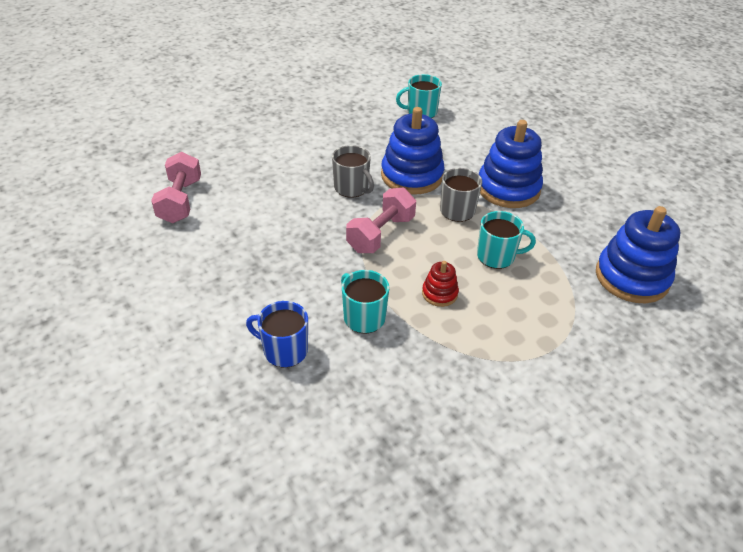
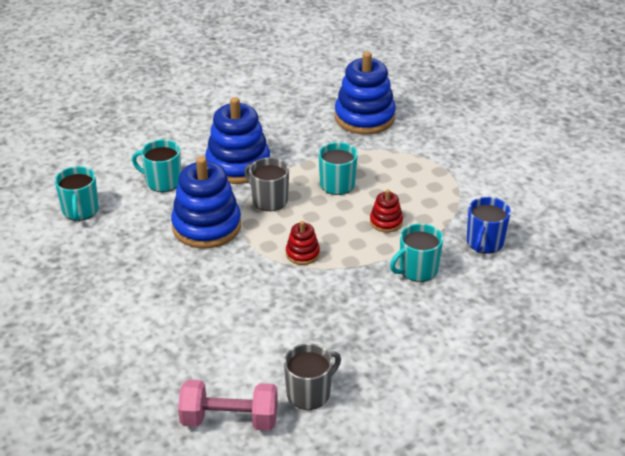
camera: 85 degrees left, 5 degrees down
(284, 350) = (461, 321): blue mug -> blue mug (484, 242)
(352, 188) = (222, 272): grey mug -> grey mug (309, 393)
(381, 234) = (302, 254): pink dumbbell -> red stacking toy
(469, 148) = (162, 182): none -> turquoise mug

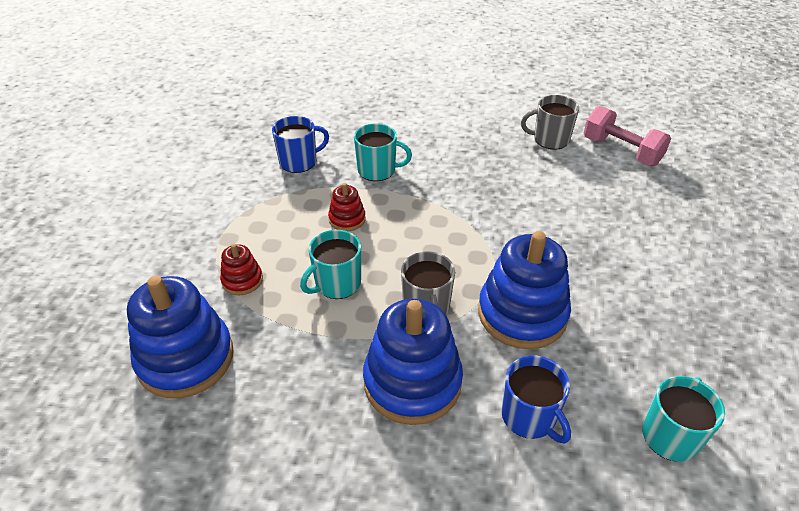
camera: 140 degrees left, 5 degrees up
(162, 182) = (529, 417): turquoise mug -> blue mug
(302, 254) = (454, 232): red stacking toy -> red stacking toy (242, 280)

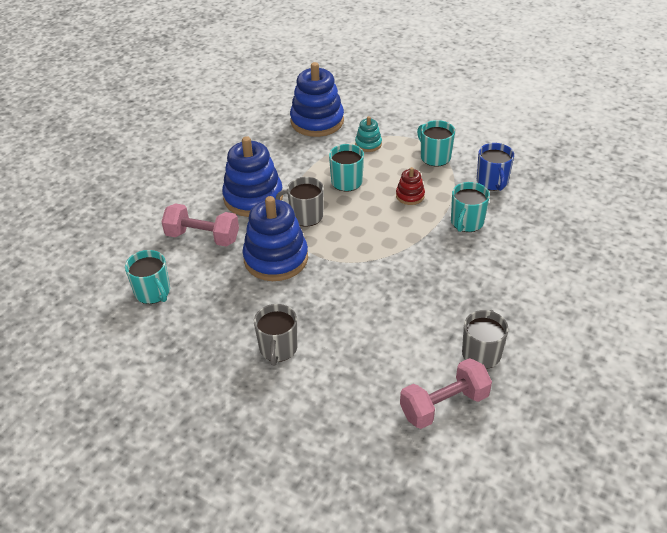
camera: 110 degrees right, 0 degrees up
(242, 280) = (368, 144): red stacking toy -> turquoise stacking toy
(260, 212) = (434, 157): none -> turquoise mug
(529, 417) = (202, 237): blue mug -> pink dumbbell
(652, 270) = (278, 348): none -> grey mug

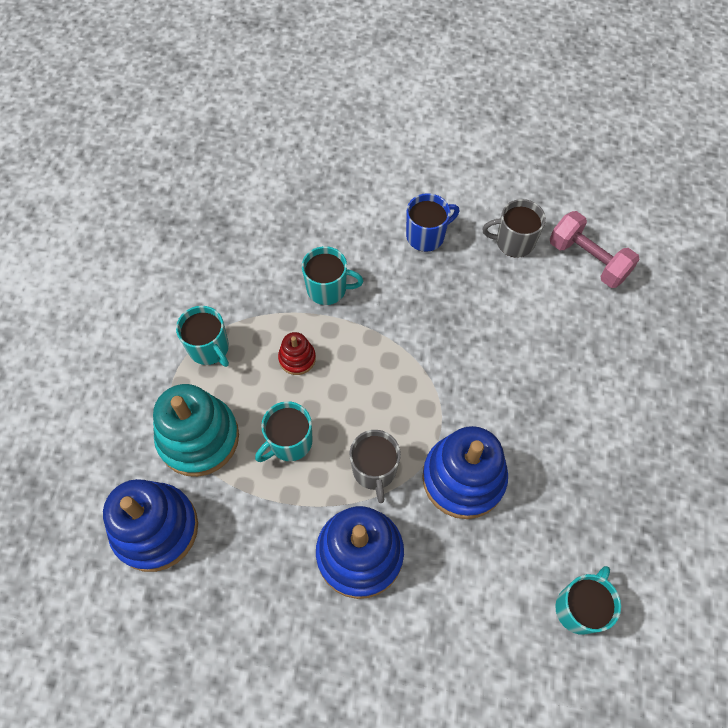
camera: 110 degrees left, 20 degrees up
(202, 237) = (460, 590): pink dumbbell -> none
(278, 348) = (594, 424): grey mug -> none
(368, 144) = (198, 438): turquoise stacking toy -> turquoise stacking toy, size x2.09
(434, 157) = (209, 348): turquoise mug -> turquoise mug turned 75 degrees counterclockwise
(492, 182) = (244, 276): blue mug -> blue mug (426, 236)

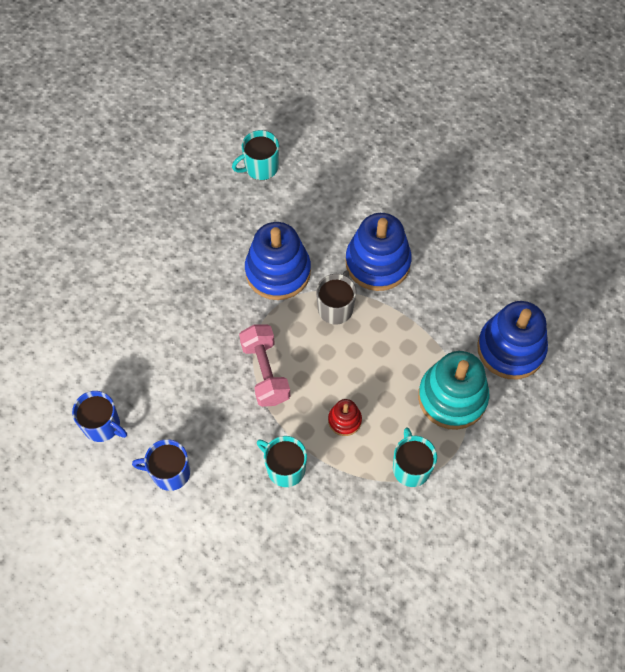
camera: 150 degrees left, 0 degrees up
(289, 442) = (385, 359): turquoise mug -> none
(514, 242) = (102, 425): grey mug -> blue mug
(588, 260) = (58, 376): pink dumbbell -> pink dumbbell (265, 372)

